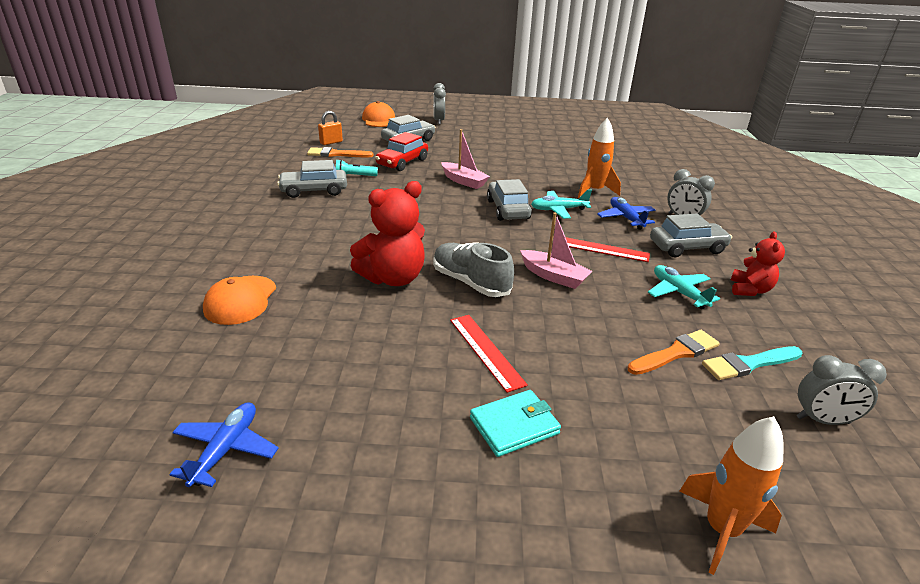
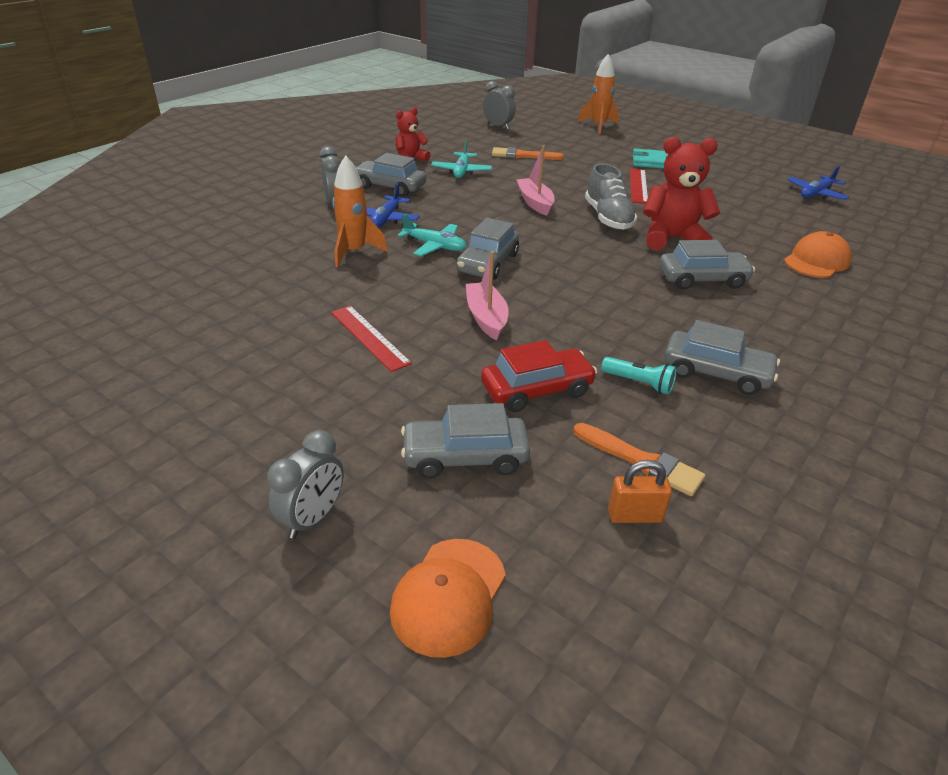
camera: 145 degrees left, 5 degrees up
(346, 245) = (702, 279): none -> grey car
(601, 249) = (462, 206): red ruler -> red ruler (369, 337)
(748, 364) = (491, 143): turquoise brush -> none

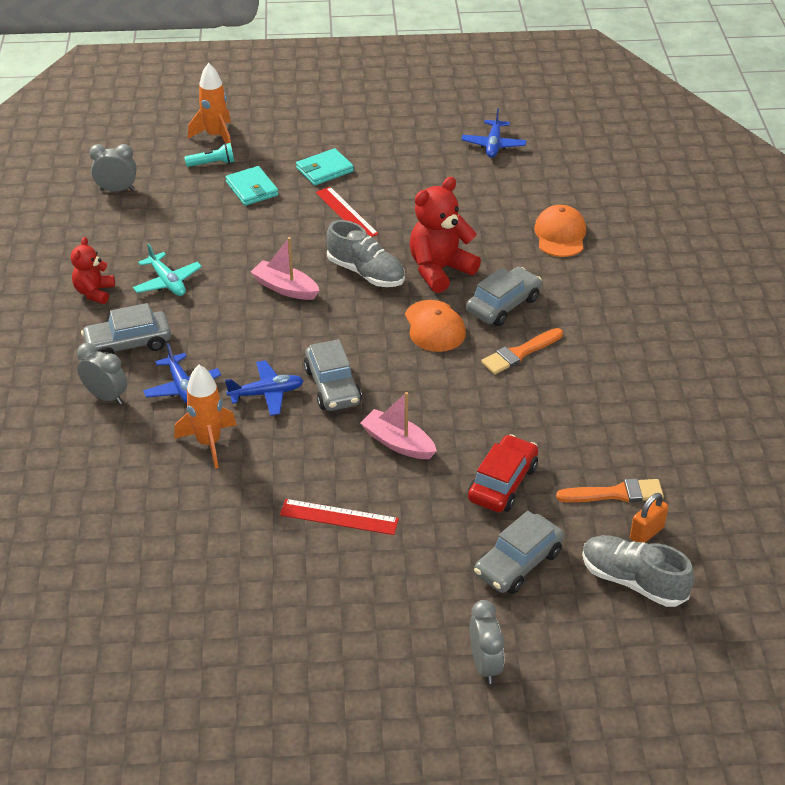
camera: 40 degrees left, 5 degrees up
(435, 246) = (266, 393): turquoise plane -> blue plane
(449, 596) = (608, 648): orange cap -> orange cap (434, 326)
(522, 155) = (197, 225): orange brush -> orange brush (519, 353)
(562, 550) = (633, 581): none -> grey shoe
(586, 153) = (252, 189): none -> turquoise wallet
(639, 383) = (556, 434): turquoise flashlight -> turquoise flashlight (212, 163)
(716, 373) = (592, 393): grey car -> none

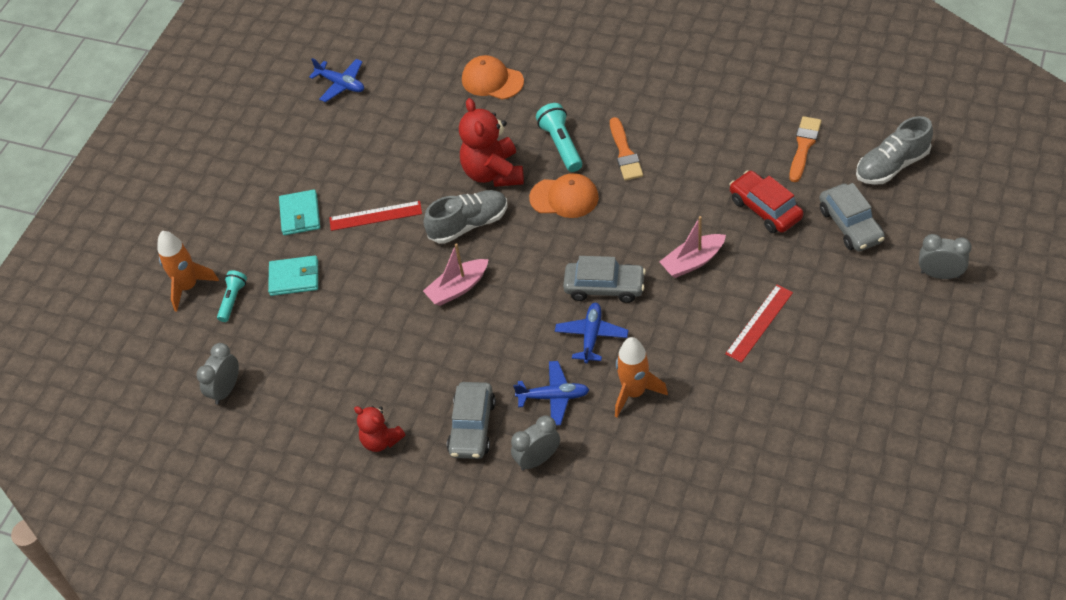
camera: 60 degrees left, 10 degrees up
(167, 282) = (398, 377): turquoise plane -> none
(503, 305) = (561, 145): grey car -> turquoise flashlight
(646, 533) = (849, 142): orange padlock -> none

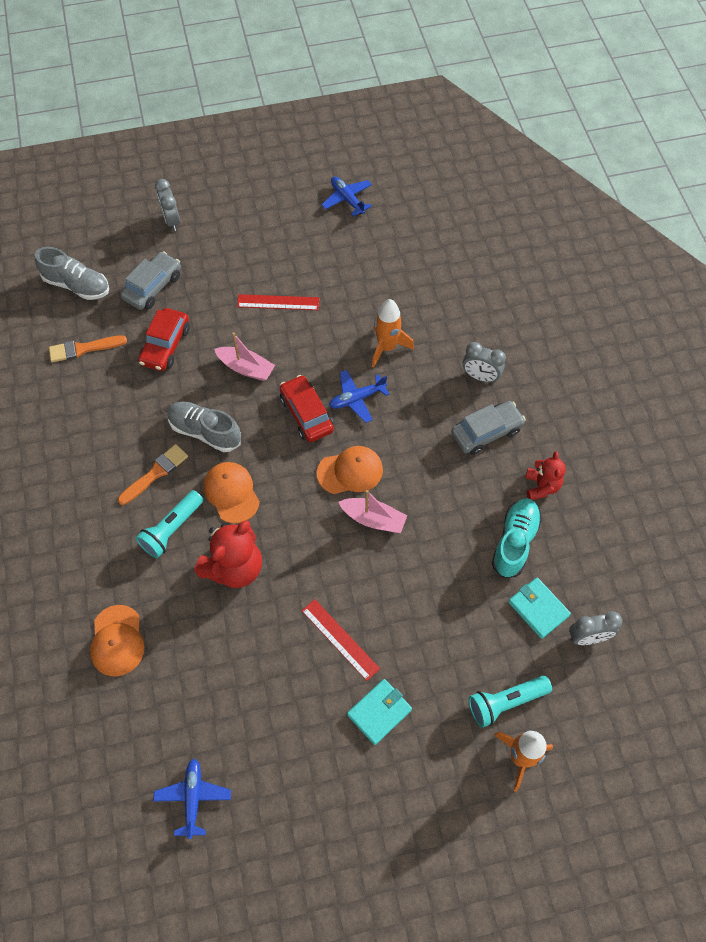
camera: 130 degrees left, 10 degrees up
(232, 300) = (505, 702): turquoise flashlight -> turquoise flashlight, size x1.51
(294, 278) = (448, 664): turquoise wallet -> turquoise wallet (538, 609)
(349, 385) = (515, 542): none -> turquoise shoe
(468, 224) = (303, 552): grey shoe -> grey shoe (205, 431)
(518, 293) = (350, 471): none -> orange cap
(553, 397) = (425, 394): blue plane -> blue plane (347, 199)
(604, 287) = (306, 414): grey car -> red car

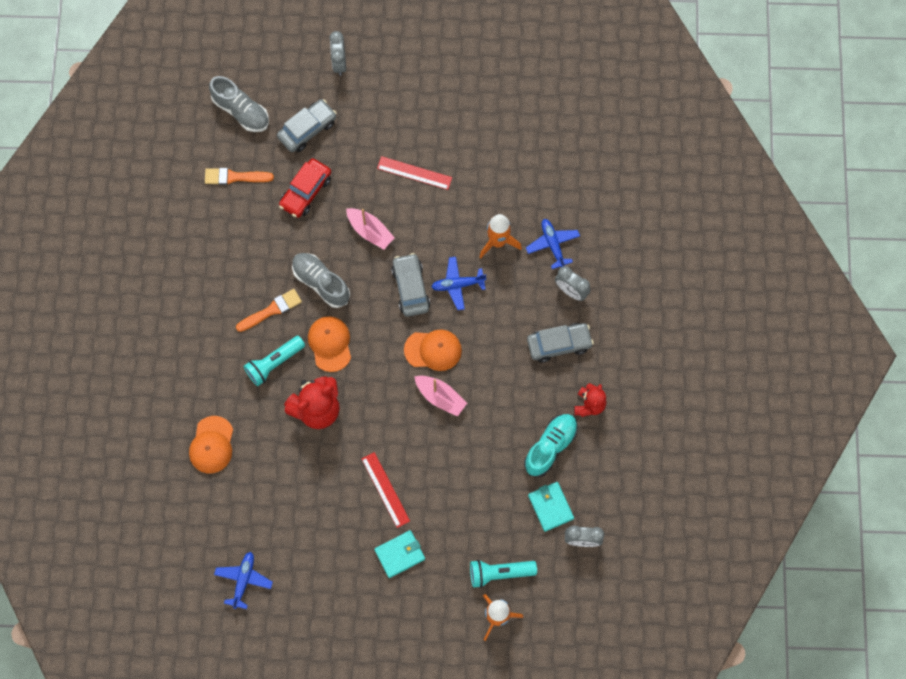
camera: 15 degrees right, 10 degrees up
(306, 414) = (410, 288): red car -> grey car
(347, 199) = (506, 79): blue plane -> blue plane (553, 244)

